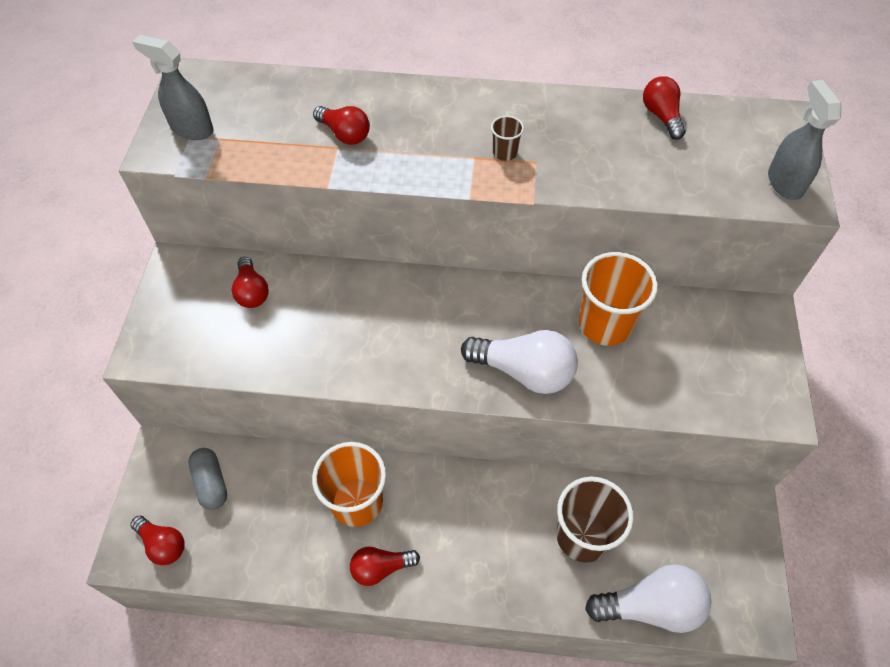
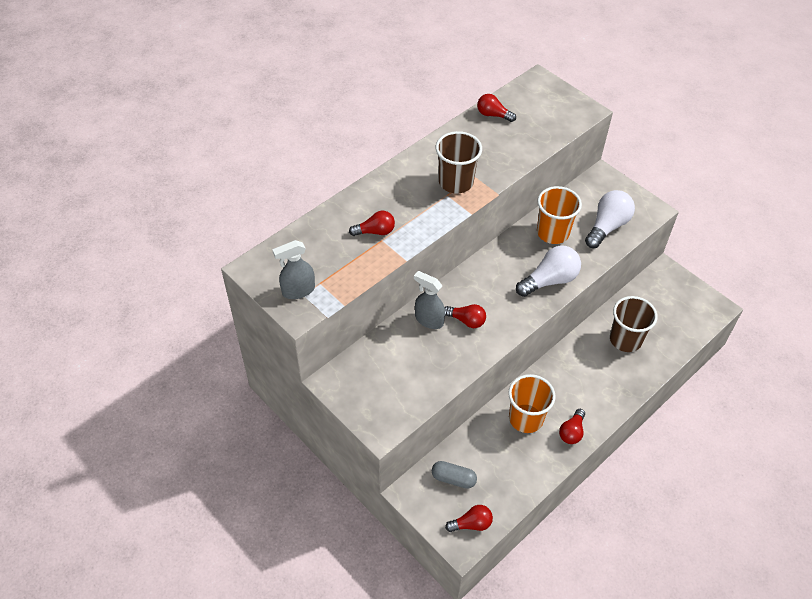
camera: 50 degrees left, 5 degrees down
(252, 292) = (388, 357): red light bulb -> red light bulb (466, 320)
(505, 153) = (456, 182): brown cup -> brown cup, size x2.23
(650, 606) = (679, 340): white light bulb -> white light bulb (607, 227)
(784, 182) = (573, 108): grey spray bottle -> grey spray bottle (429, 320)

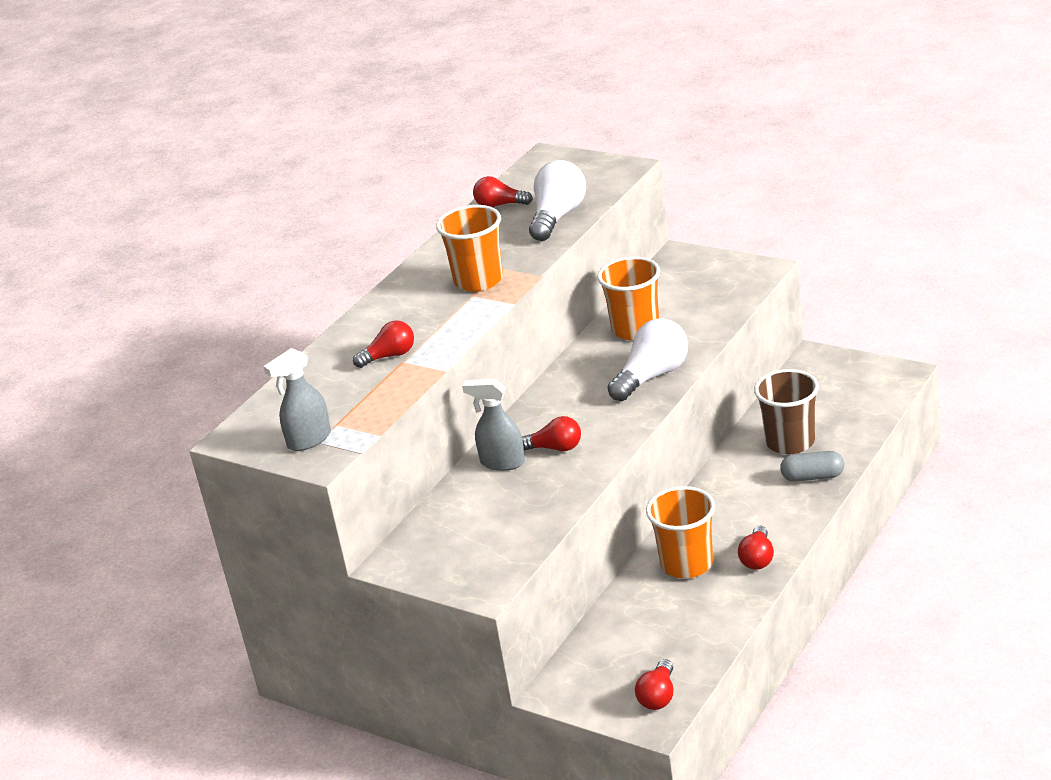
camera: 10 degrees left, 20 degrees down
(453, 479) = (611, 657): grey capsule -> grey capsule (813, 477)
(456, 182) = (478, 280): brown cup -> orange cup
(471, 524) = (658, 696): red light bulb -> red light bulb turned 135 degrees clockwise
(607, 227) = (707, 302): white light bulb -> white light bulb (557, 217)

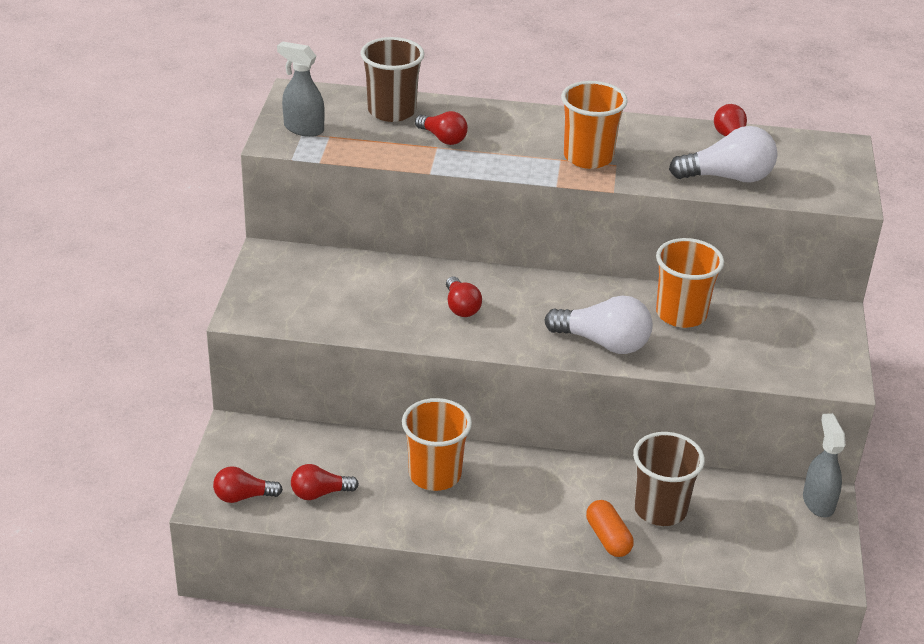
camera: 60 degrees right, 5 degrees up
(317, 381) = (392, 111): none -> brown cup
(502, 462) = (428, 281): grey spray bottle -> grey spray bottle (818, 502)
(757, 558) = (460, 523): red light bulb -> red light bulb (320, 493)
(813, 477) = (608, 538): grey capsule -> orange capsule

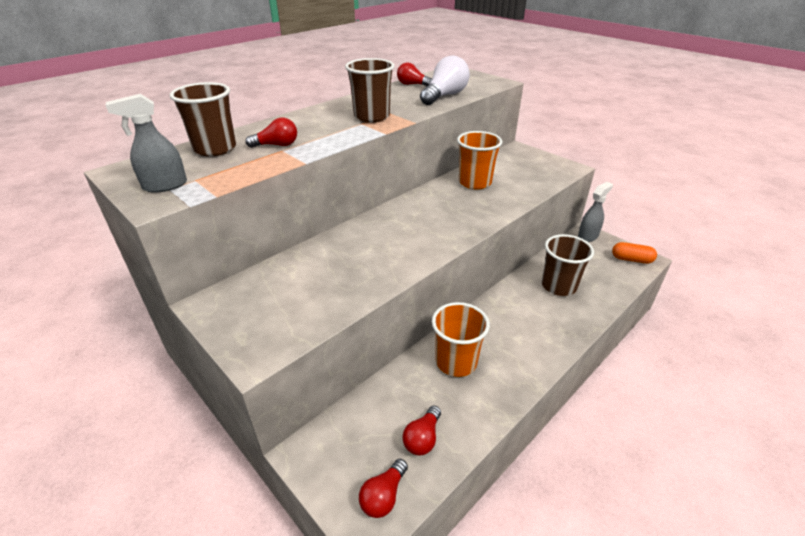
camera: 50 degrees left, 0 degrees up
(461, 307) = (382, 247): red light bulb -> none
(588, 157) = (372, 116): orange cup -> brown cup
(603, 343) = (474, 215): white light bulb -> none
(608, 538) = (570, 317): orange capsule -> orange capsule (631, 259)
(818, 502) = (588, 236): grey spray bottle -> grey spray bottle turned 105 degrees clockwise

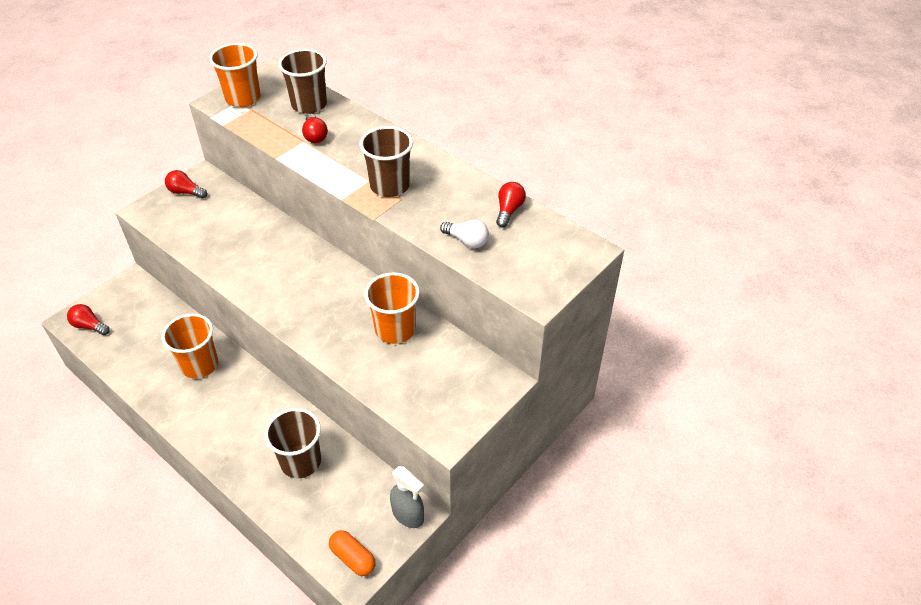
camera: 85 degrees right, 10 degrees up
(164, 186) = (243, 98): grey spray bottle -> orange cup
(422, 438) = (128, 344): red light bulb -> red light bulb (186, 192)
(444, 96) = (466, 241): white light bulb -> white light bulb, size x0.61
(631, 259) = (353, 558): orange capsule -> orange capsule turned 60 degrees counterclockwise

